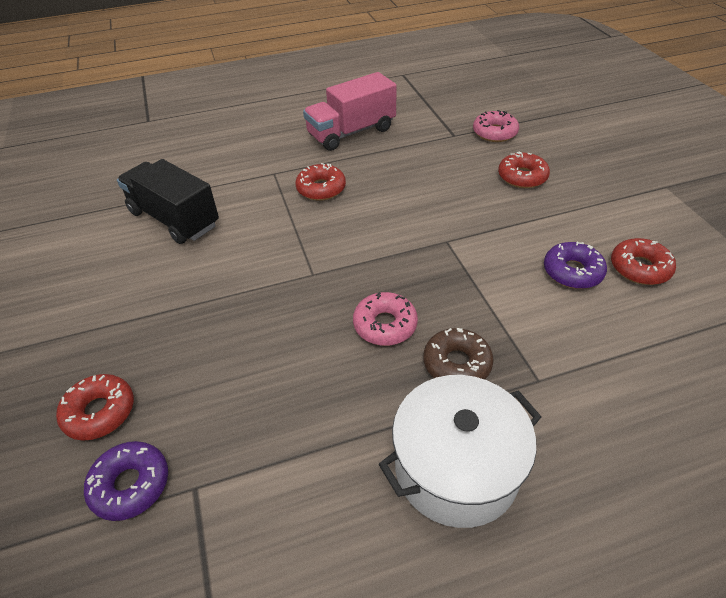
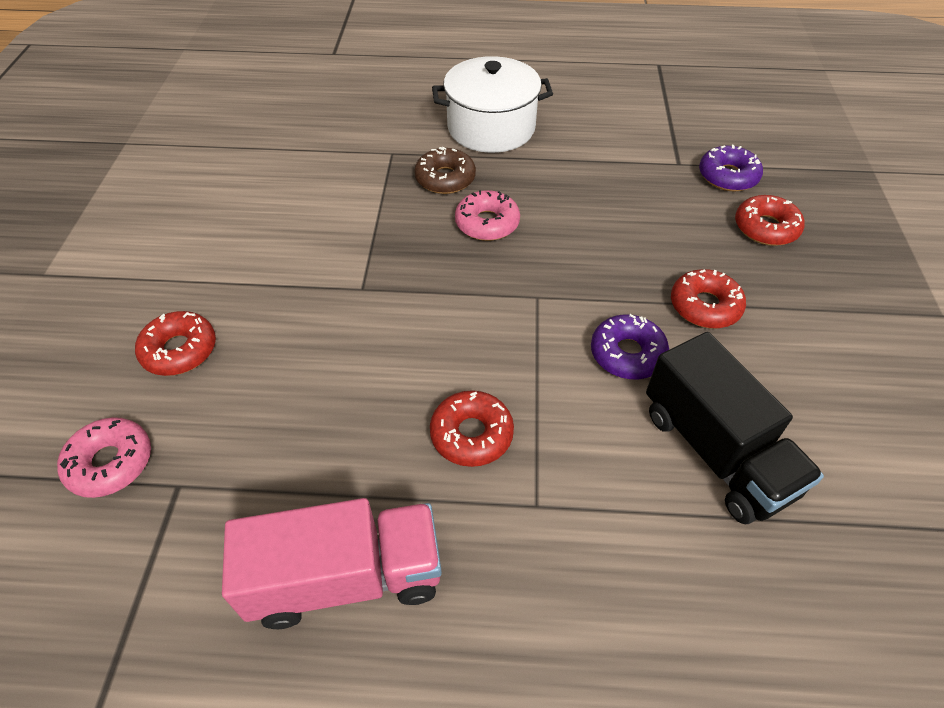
camera: 160 degrees left, 5 degrees up
(572, 272) = (271, 216): purple donut -> purple donut (627, 354)
(639, 268) = (208, 200): red donut -> red donut (705, 306)

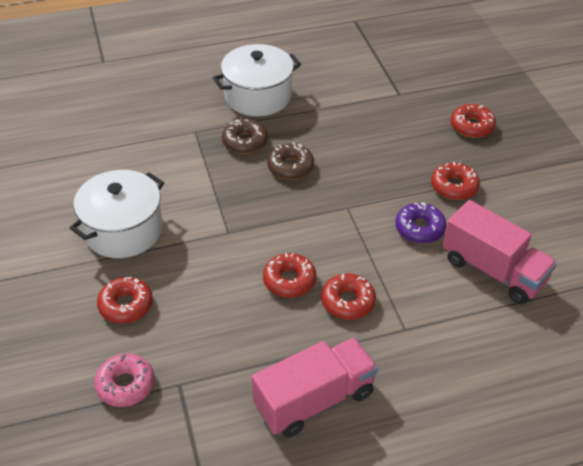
camera: 20 degrees left, 5 degrees down
(236, 251) = (123, 230): none -> white pot
(406, 378) = (289, 280): none -> red donut
(487, 223) = (290, 167): pink donut -> brown donut
(716, 451) = (493, 270): black truck -> pink truck
(728, 176) = (435, 96): purple donut -> none

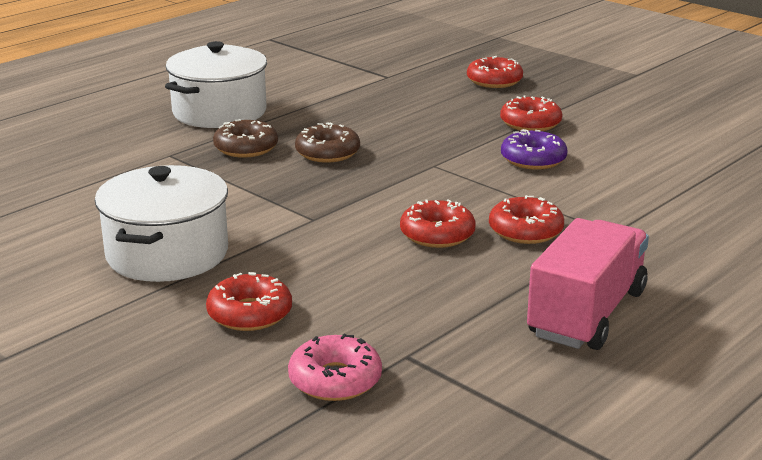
camera: 30 degrees left, 20 degrees down
(493, 270) = (647, 167): pink truck -> none

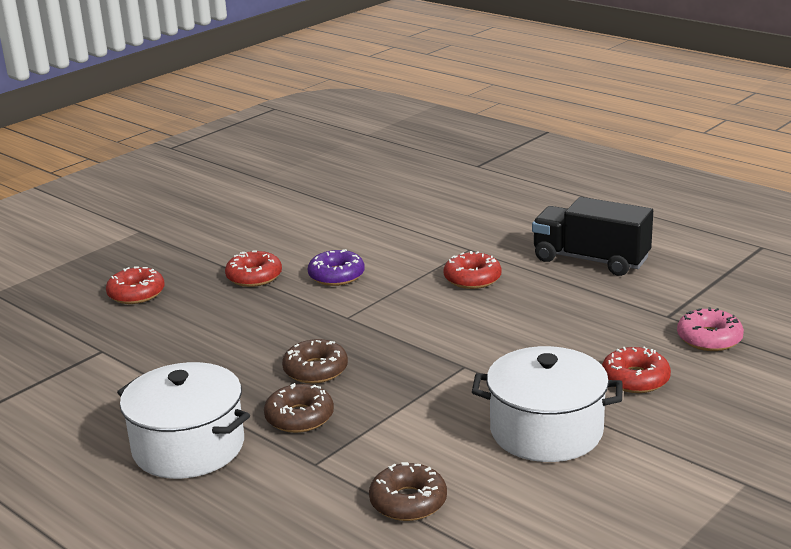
camera: 90 degrees left, 0 degrees up
(91, 189) = (408, 502): none -> brown donut
(437, 234) = (484, 311): red donut -> none
(587, 313) = (590, 260): pink truck -> black truck

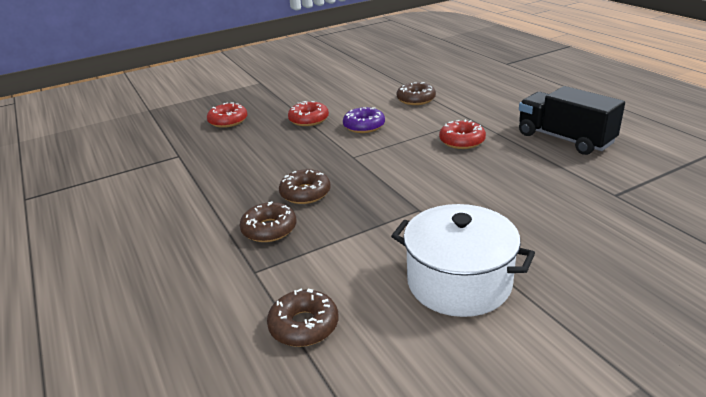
camera: 20 degrees right, 5 degrees up
(188, 447) = (177, 238): white pot -> none
(384, 230) = (416, 99): none -> brown donut
(635, 379) = (563, 248): red donut -> none
(709, 338) = (649, 221): pink donut -> none

